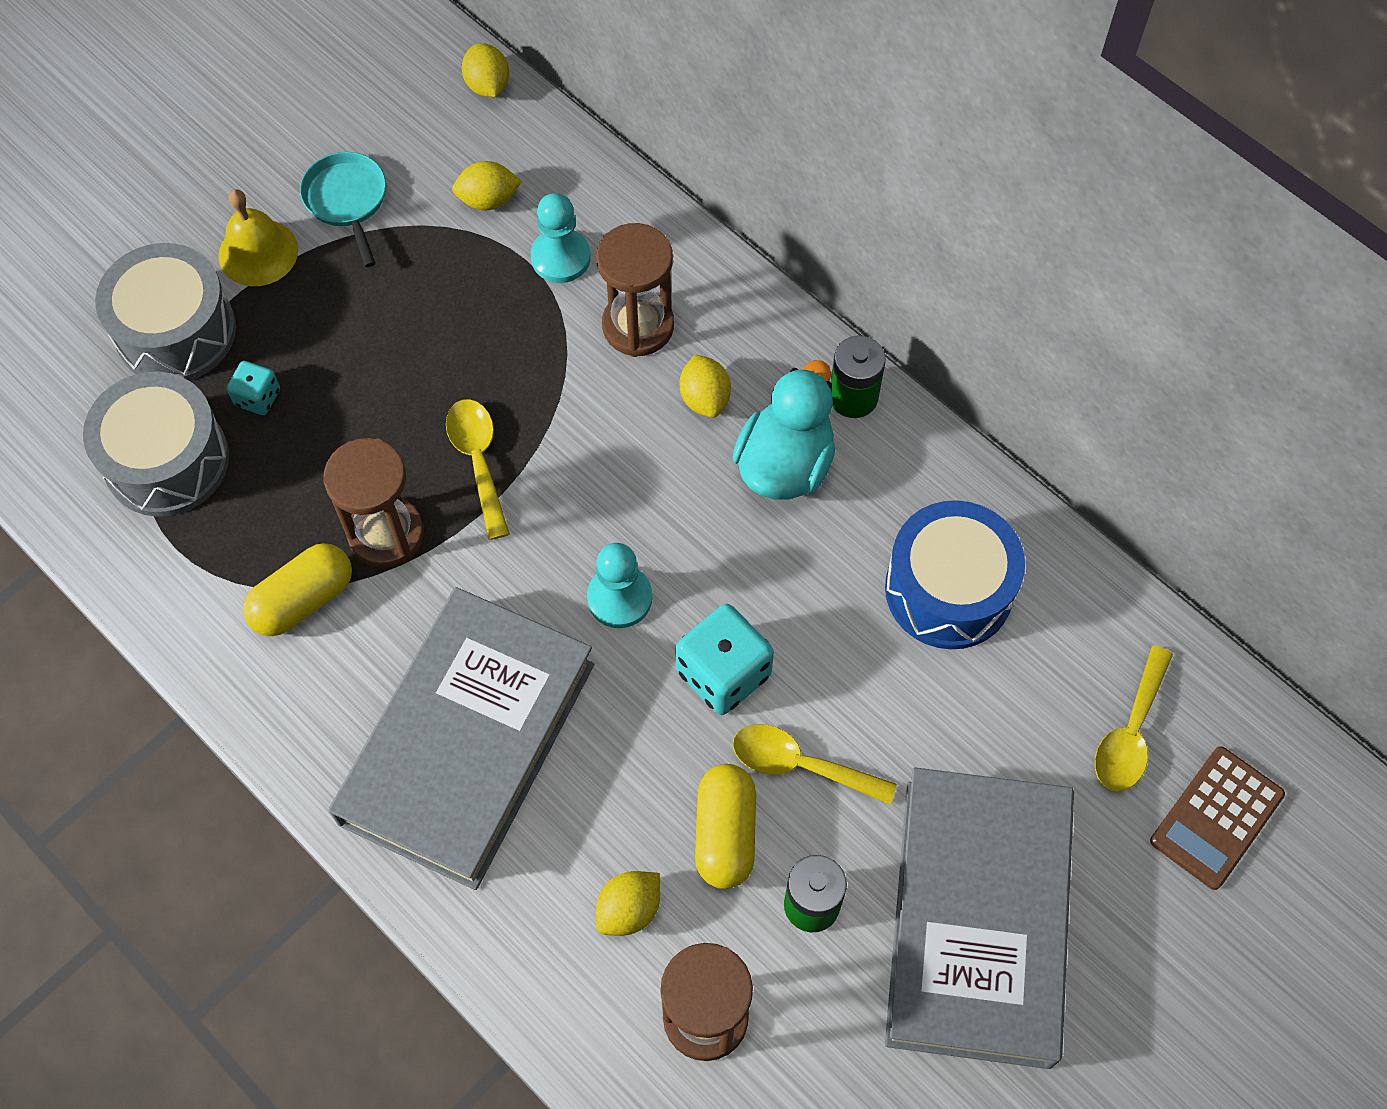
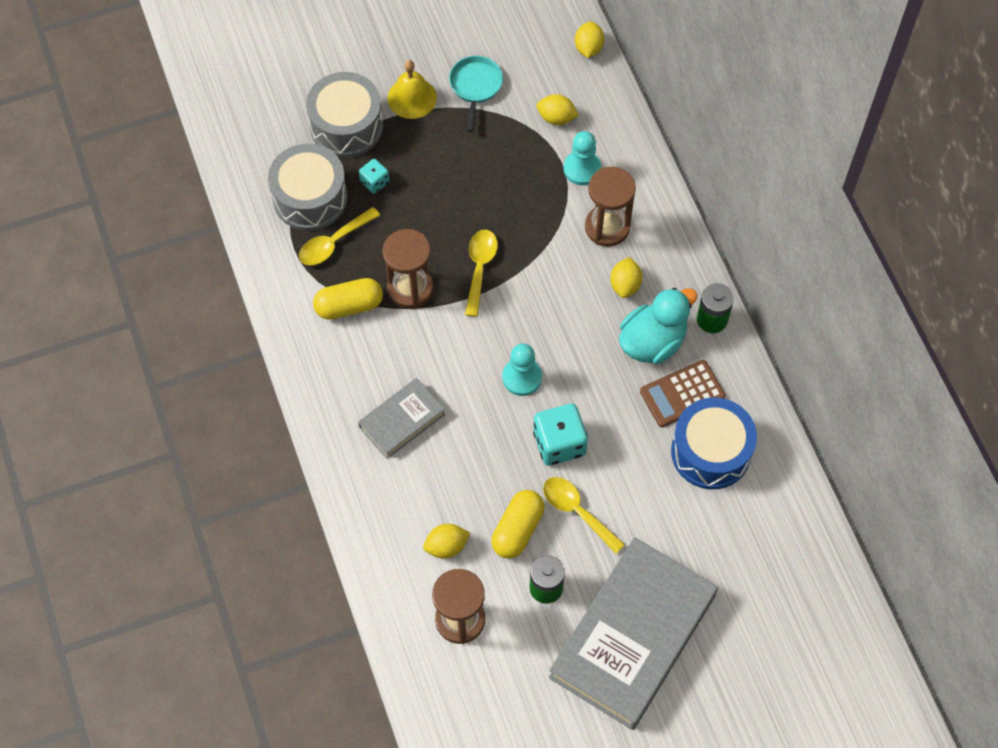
camera: 25 degrees right, 0 degrees up
(467, 742) = (402, 420): grey book -> grey book, size x0.49
(1130, 732) = (773, 575): yellow spoon -> yellow spoon (333, 243)
(1216, 818) = (798, 643): brown calculator -> brown calculator (682, 394)

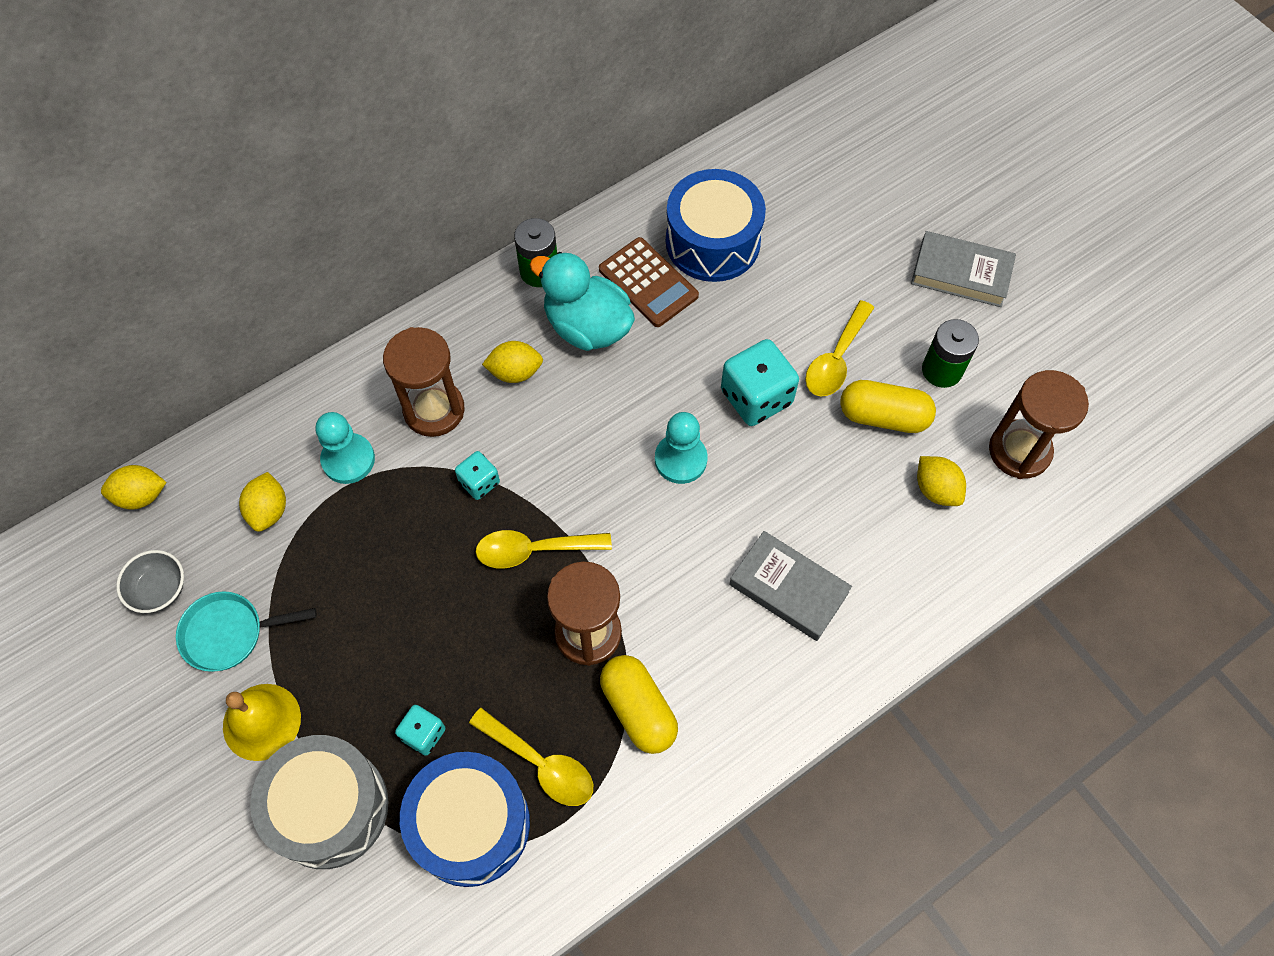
camera: 105 degrees left, 0 degrees up
(310, 198) = (470, 824): grey drum -> blue drum
(517, 53) = (159, 589): none -> grey bowl
(541, 245) = (479, 482): none -> turquoise dice
(633, 637) = (961, 273): grey book -> grey book, size x0.49

